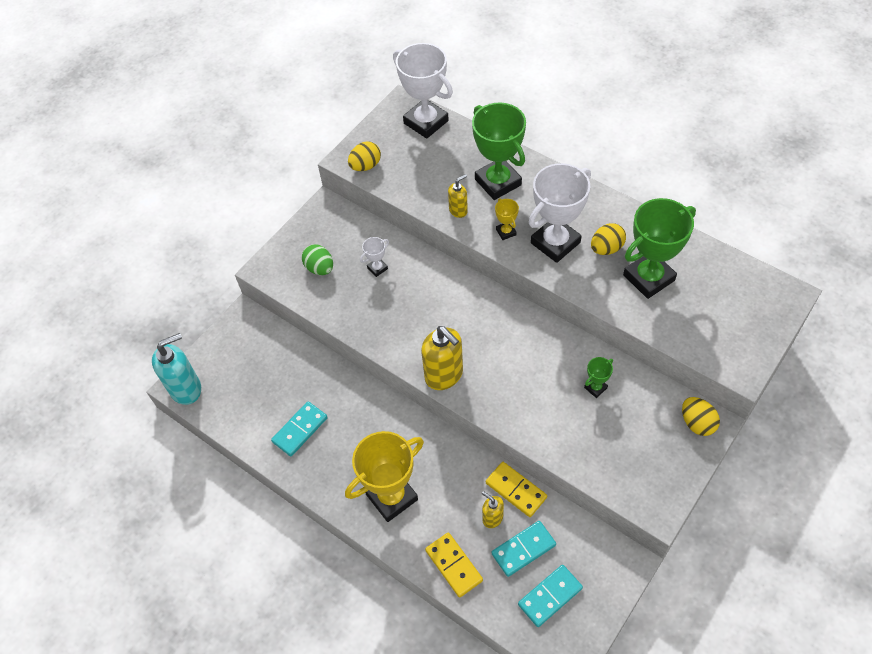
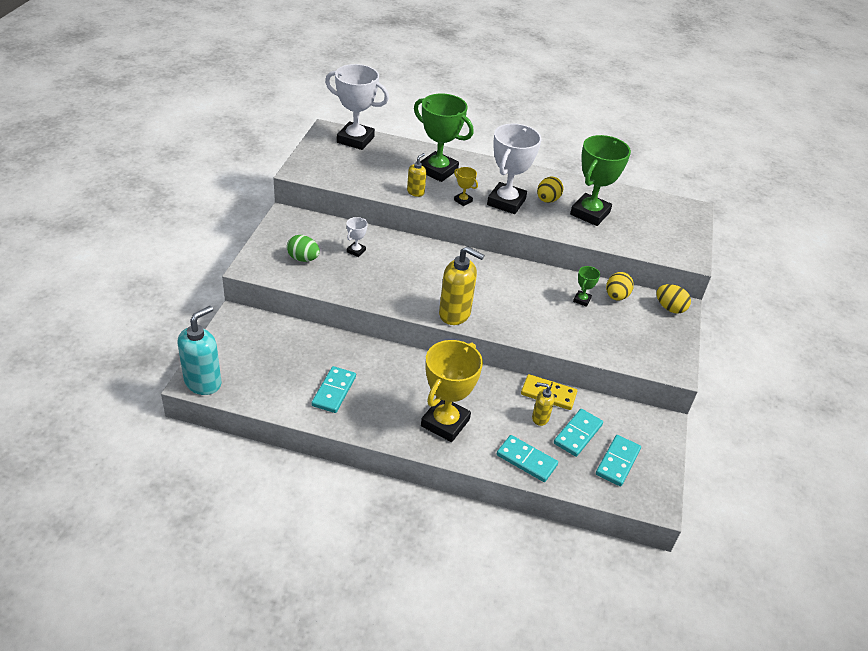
camera: 30 degrees left, 15 degrees down
(365, 166) = (318, 173): yellow egg -> yellow egg (616, 296)
(453, 565) = (526, 460): yellow domino -> turquoise domino

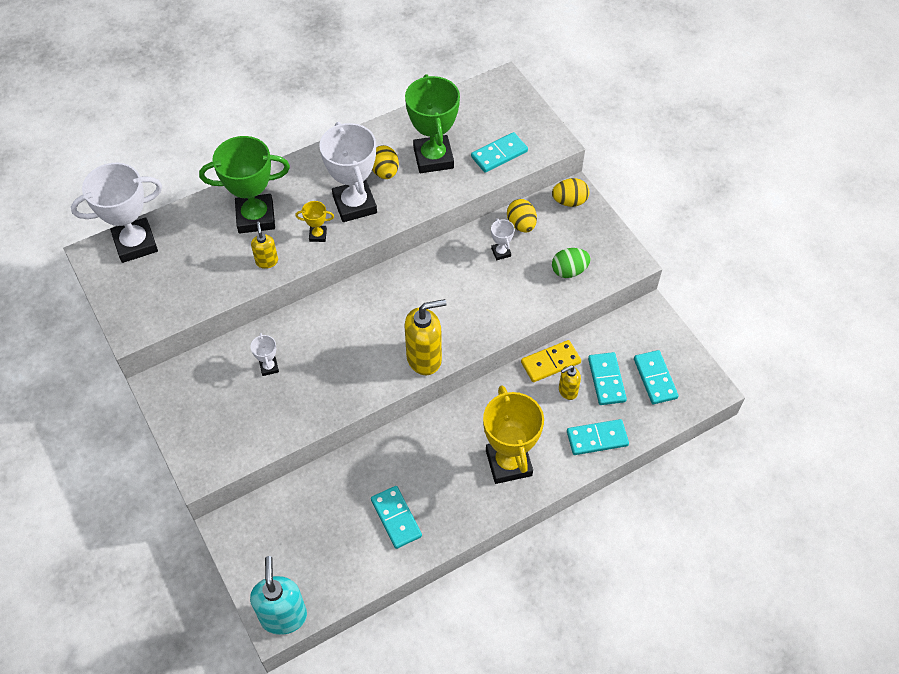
camera: 40 degrees left, 15 degrees up
(303, 259) = (234, 418): green egg -> green egg (569, 271)
(582, 300) = (501, 252): green trophy -> white trophy
(639, 239) = (499, 154): none -> turquoise domino

